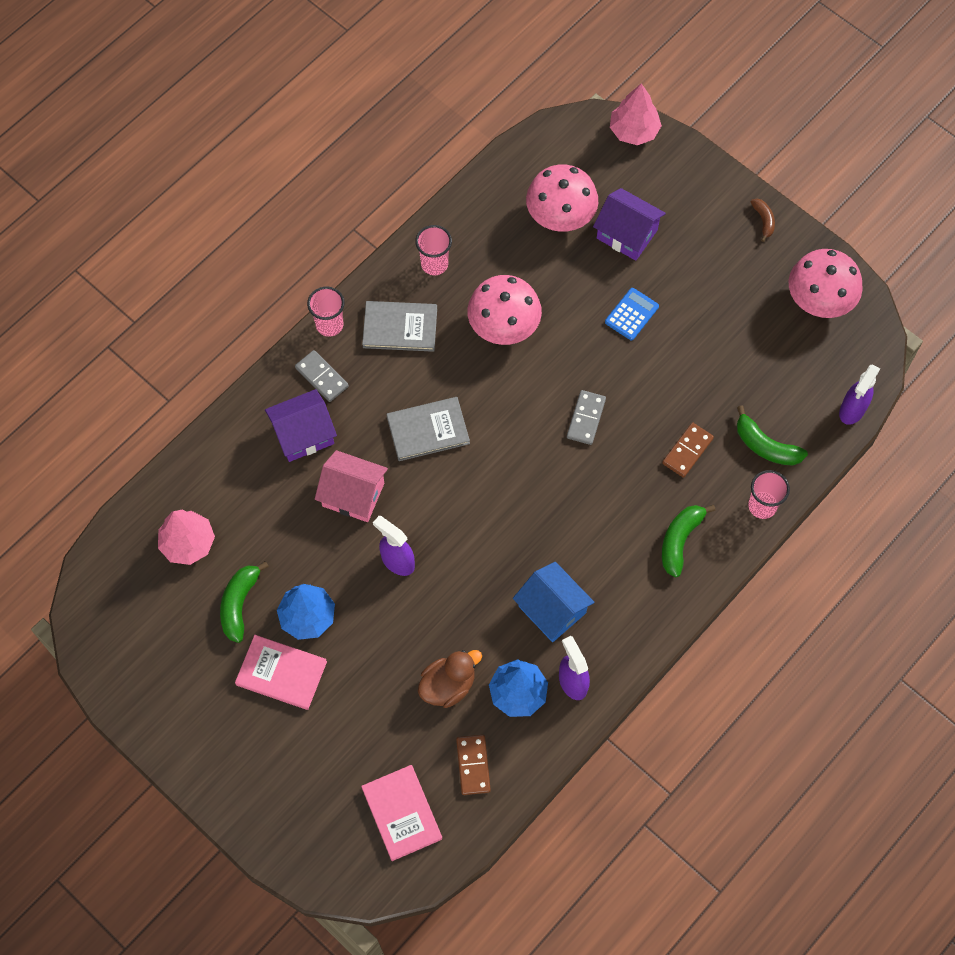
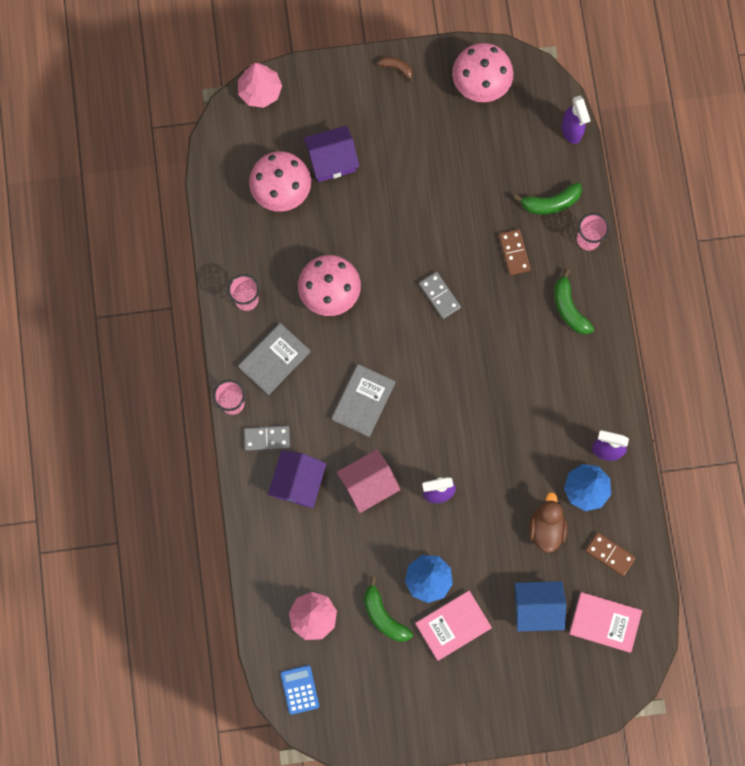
camera: 50 degrees left, 10 degrees up
(552, 609) = (549, 424): blue house -> blue house (537, 608)
(631, 314) = (391, 206): blue calculator -> blue calculator (299, 689)

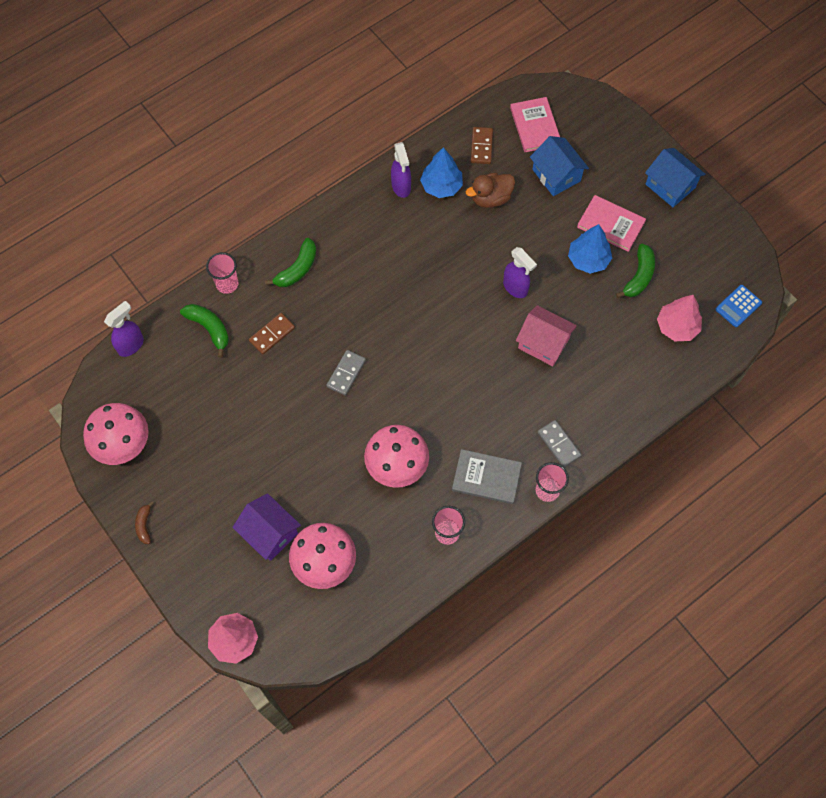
camera: 120 degrees left, 10 degrees down
(298, 482) = (579, 398): purple house -> none
(363, 401) = (476, 385): grey book -> none
(462, 713) = (670, 186): none -> blue house

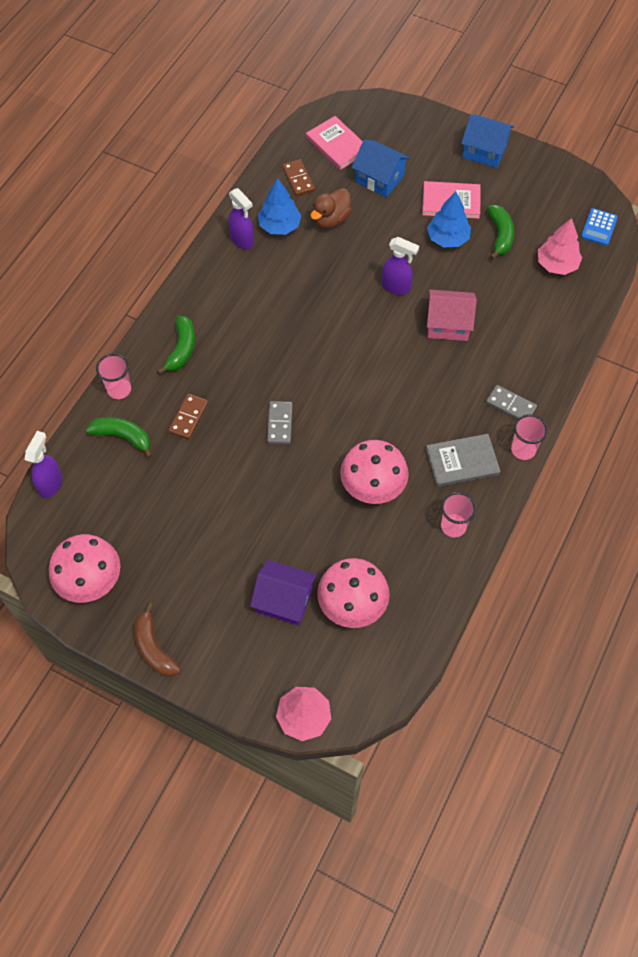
camera: 25 degrees left, 5 degrees down
(144, 525) = (154, 648): brown banana -> brown banana, size x1.65

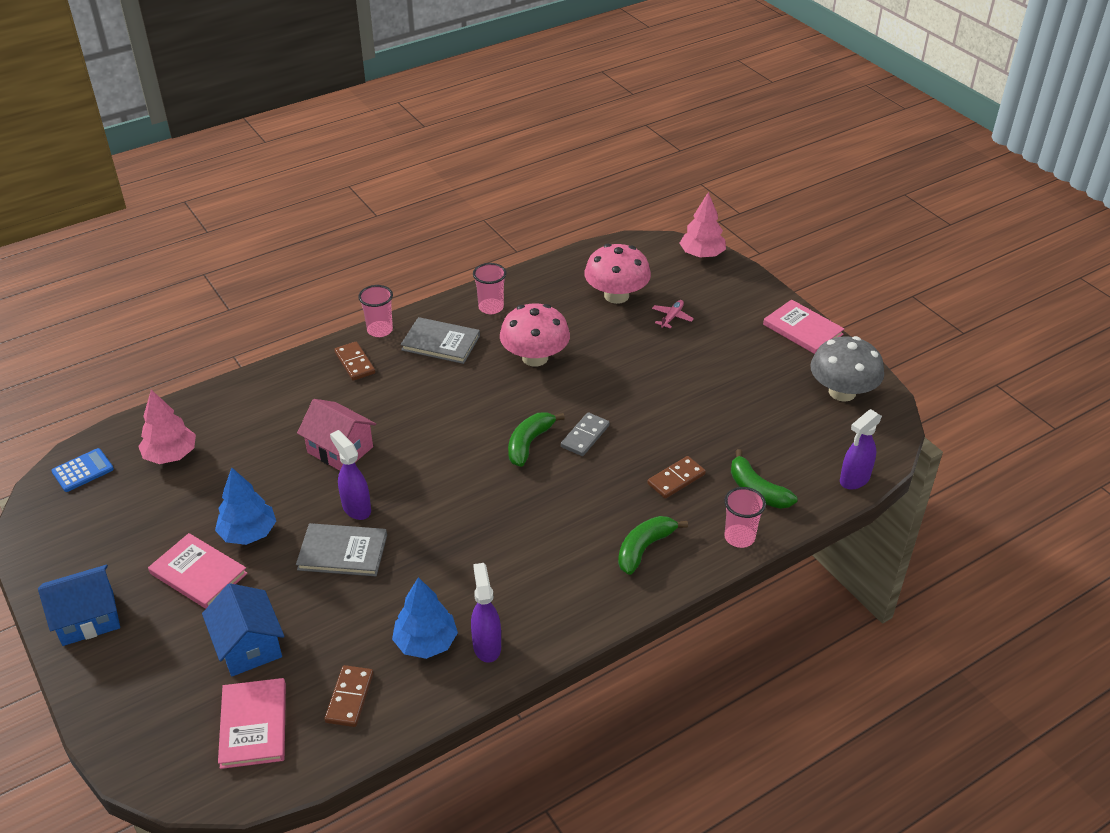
camera: 150 degrees left, 20 degrees down
(90, 580) = (842, 392): pink mushroom -> grey mushroom
(154, 648) = (802, 329): brown banana -> pink book
(284, 600) = (672, 317): purple house -> pink plane
(331, 220) = (357, 620): brown duck -> none
(377, 254) = (342, 552): none -> grey book
(484, 151) = (88, 618): blue house -> blue house turned 75 degrees counterclockwise
(500, 235) = (190, 510): green banana -> green banana (529, 443)
(510, 405) = (355, 363): grey domino -> brown domino

